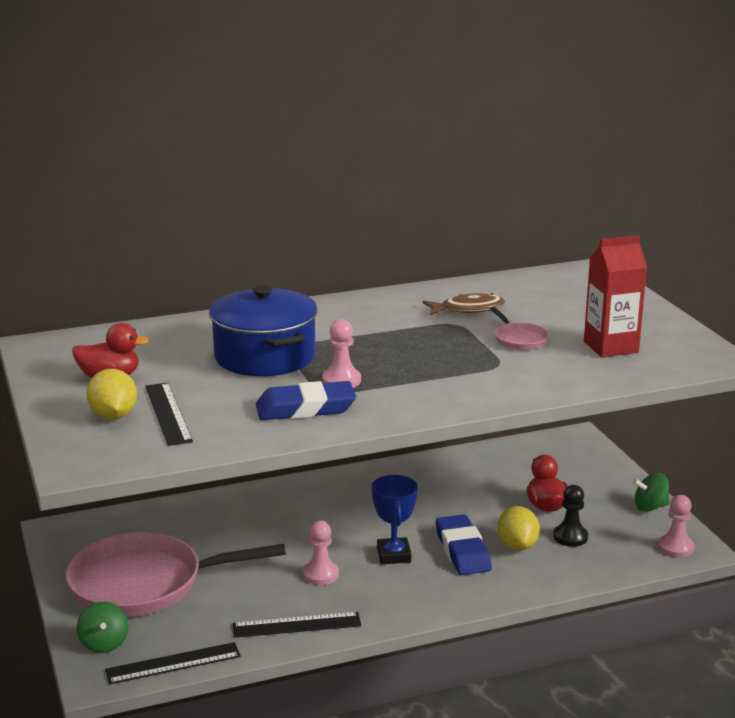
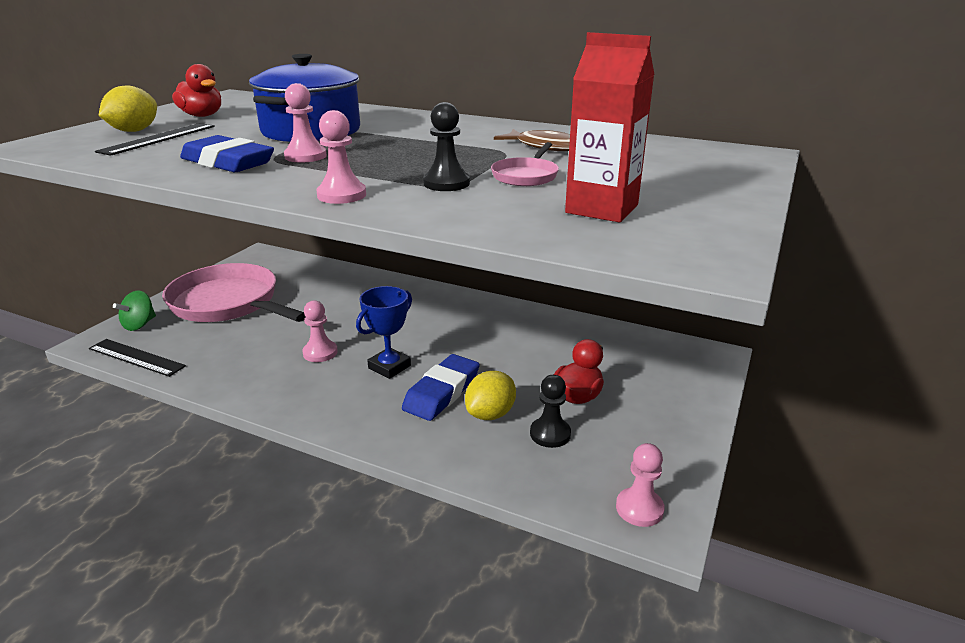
camera: 45 degrees right, 5 degrees up
(296, 625) = (237, 377): black ruler -> none
(461, 398) = (341, 195): none -> pink pawn
(492, 364) = (446, 183): none -> black pawn
(650, 507) = (681, 453): green spinning top -> none

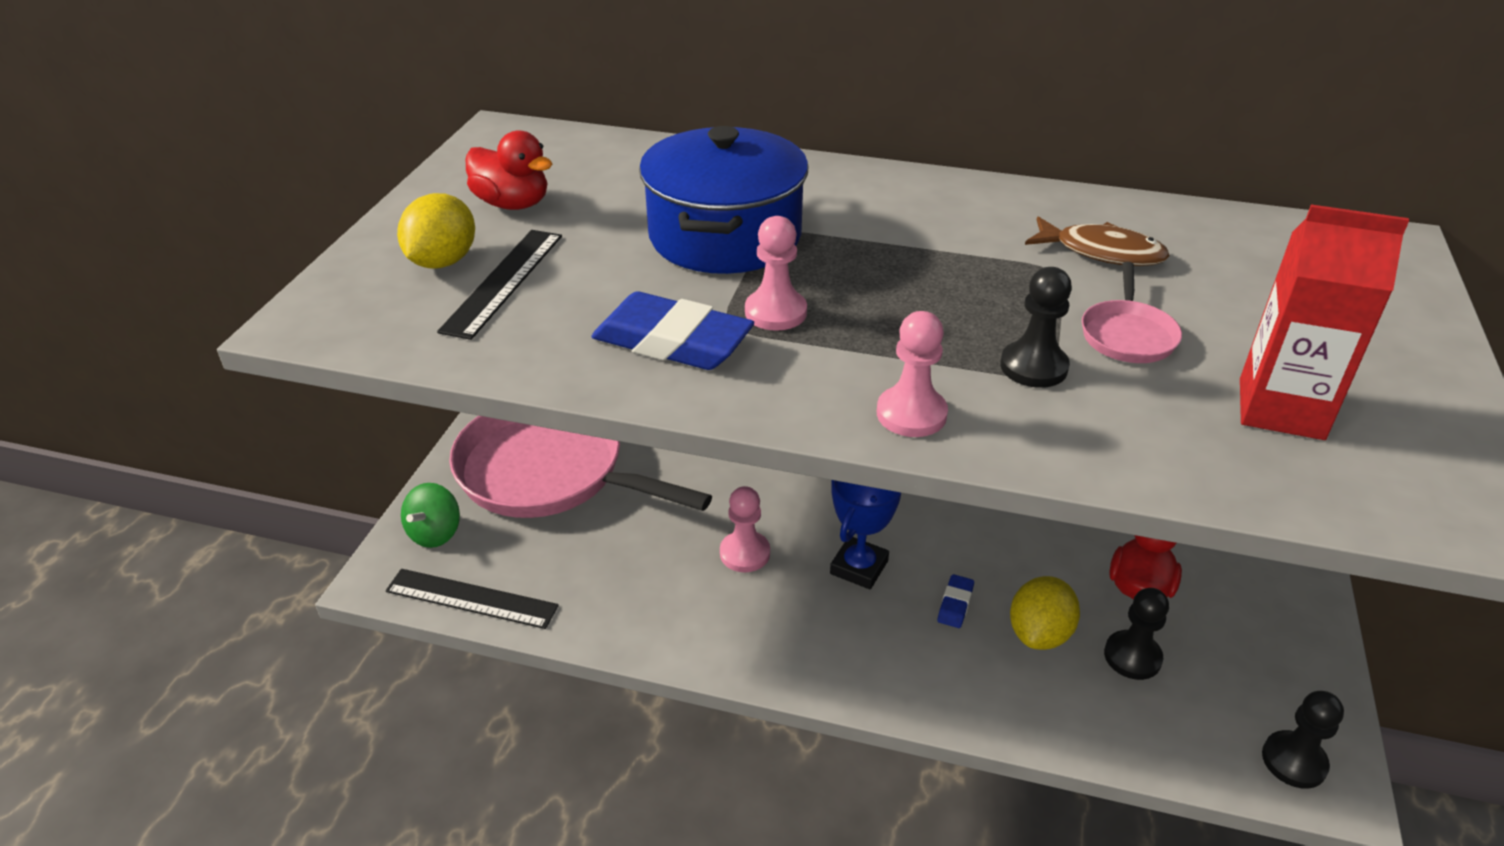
camera: 10 degrees left, 10 degrees up
(442, 392) = (955, 604): blue eraser -> blue eraser, size x0.46
(639, 508) = (1294, 761): pink pawn -> black pawn

